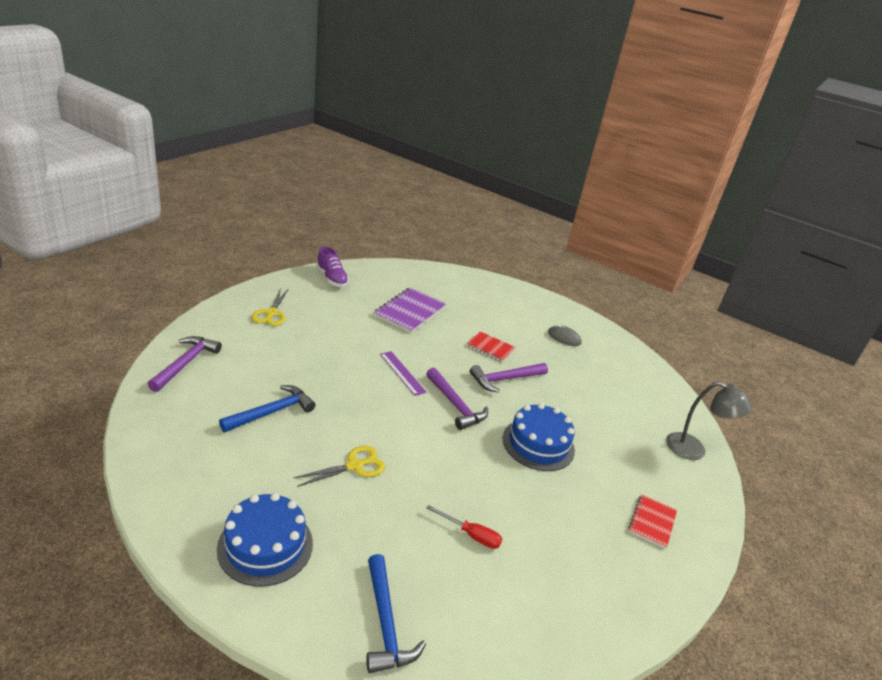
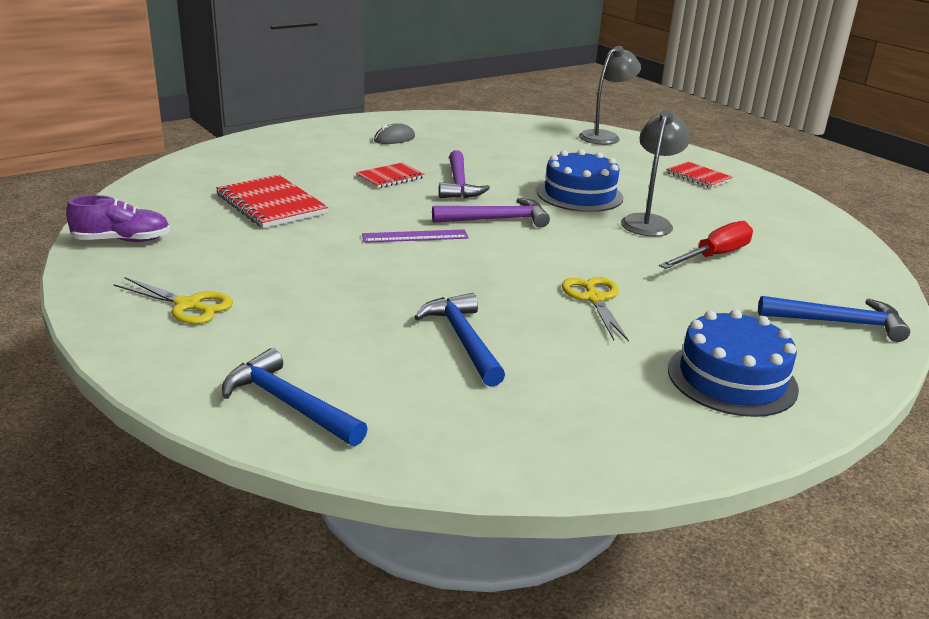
camera: 65 degrees left, 5 degrees down
(185, 363) = (289, 404): purple hammer -> blue hammer
(410, 312) = (271, 204): purple notebook -> red notebook
(471, 535) = (714, 256): red screwdriver -> red screwdriver, size x1.50
(514, 489) = (648, 222): none -> grey lamp

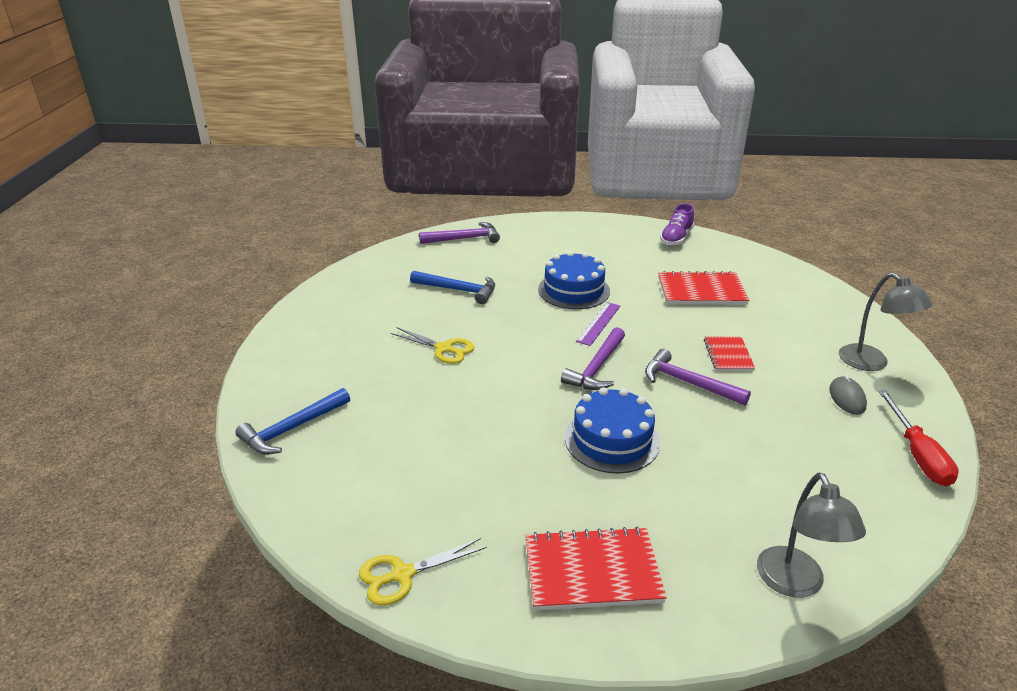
camera: 130 degrees right, 5 degrees up
(188, 305) = (576, 238): yellow scissors -> yellow scissors (402, 575)
(289, 404) = (464, 239): blue hammer -> purple hammer
(648, 222) = (520, 446): grey lamp -> grey lamp (871, 363)
(698, 177) = (592, 571): red notebook -> red notebook, size x1.65
(714, 256) = (429, 439): red screwdriver -> red screwdriver (917, 454)
(732, 378) = (320, 347): blue cake -> blue cake (573, 290)

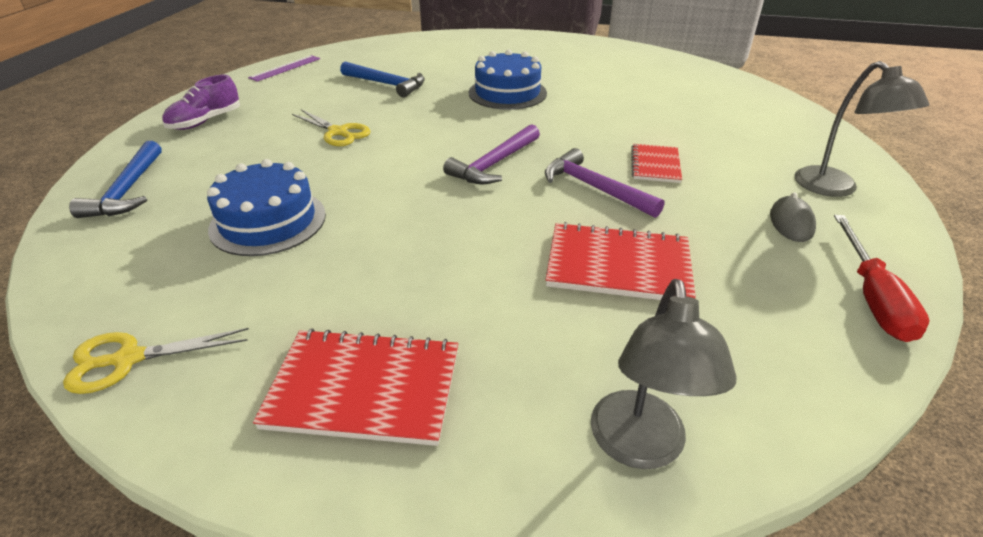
camera: 10 degrees right, 5 degrees up
(292, 429) = (128, 190): blue hammer -> blue hammer turned 60 degrees counterclockwise
(464, 239) = (419, 44): purple hammer -> none
(598, 323) = (519, 123): purple ruler -> purple ruler (285, 68)
(612, 440) = (473, 238): blue cake -> blue cake (268, 221)
(676, 238) = (641, 57): purple shoe -> purple shoe (205, 121)
(701, 291) = (649, 103): red notebook -> red notebook (618, 265)

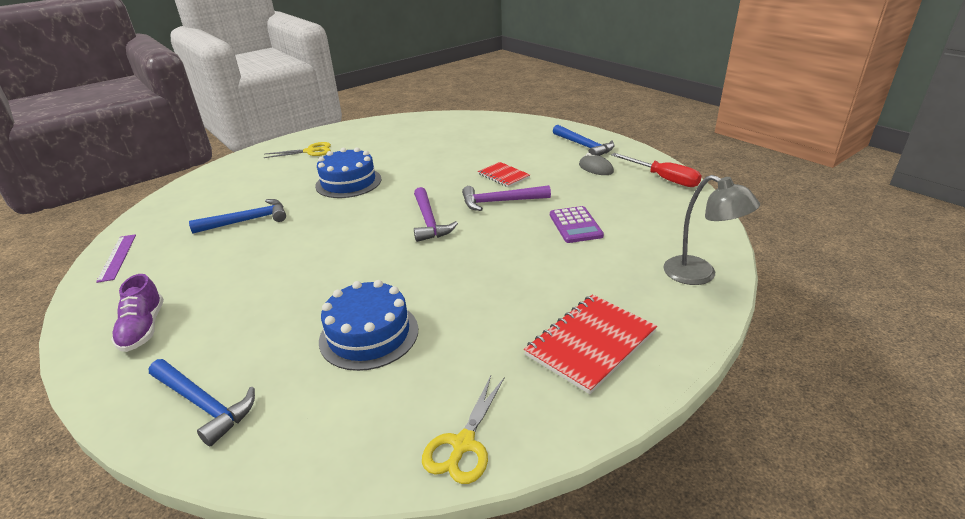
camera: 50 degrees left, 5 degrees down
(338, 132) = (286, 266): yellow scissors -> yellow scissors (310, 151)
(618, 265) = (575, 225): red notebook -> purple calculator
(834, 188) = (584, 146): grey lamp -> blue hammer

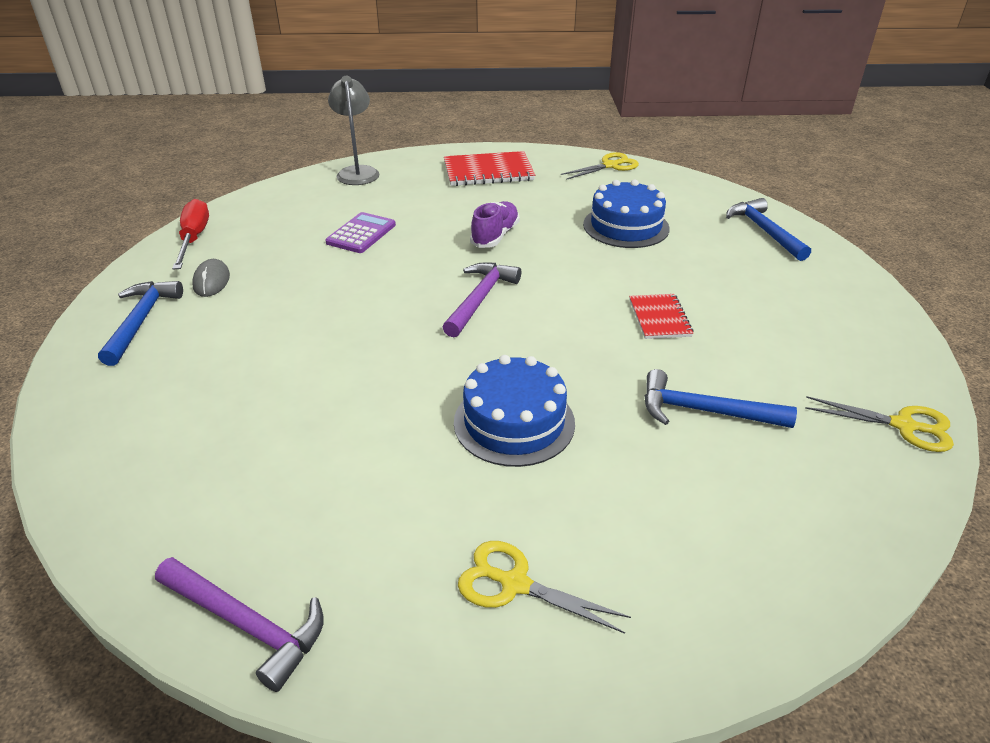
camera: 145 degrees left, 5 degrees up
(117, 257) = (903, 426): purple ruler -> yellow scissors
(143, 329) = (829, 304): purple shoe -> purple shoe (495, 236)
(500, 202) = (378, 288): purple hammer -> purple hammer (246, 624)
(503, 176) = (314, 322): red notebook -> red notebook (659, 318)

